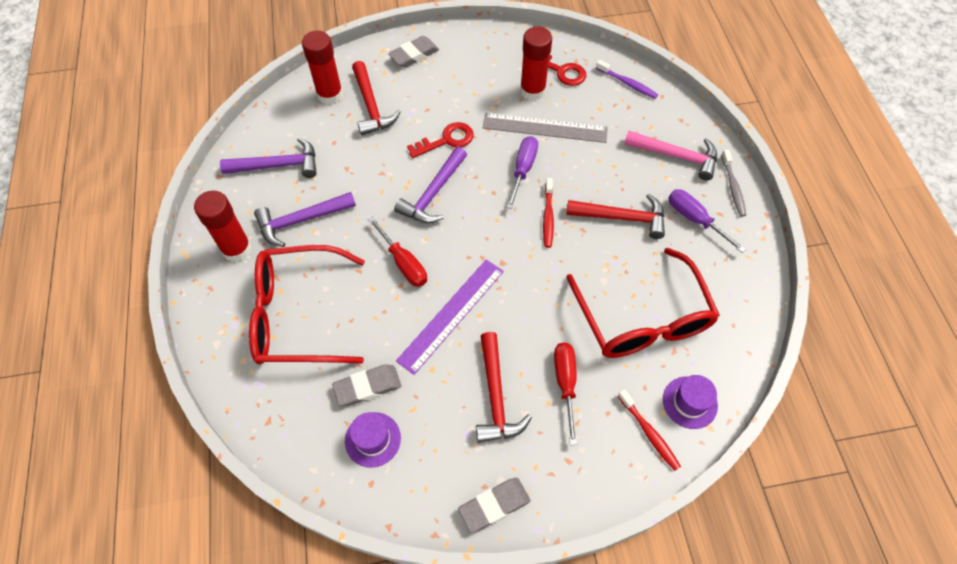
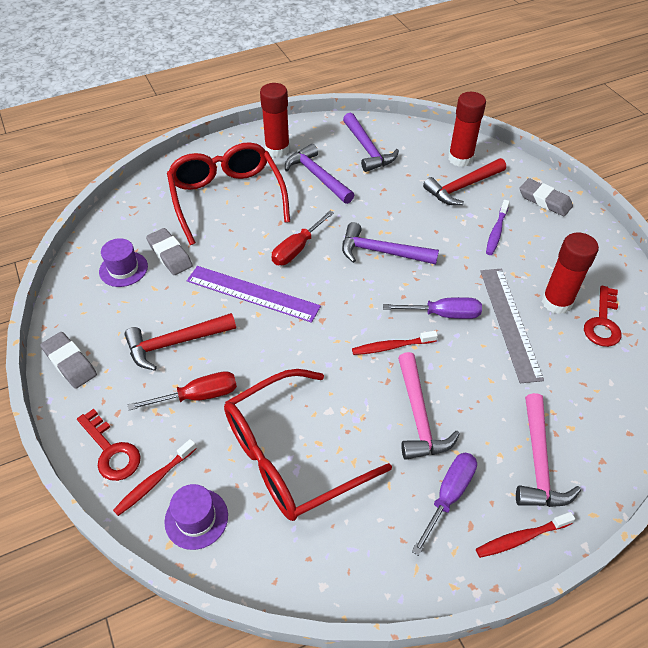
camera: 75 degrees right, 10 degrees down
(446, 140) = (450, 247): red key -> red key (111, 451)
(622, 218) = (419, 416): red hammer -> pink hammer
(627, 83) = (626, 392): purple toothbrush -> purple toothbrush (496, 232)
(733, 187) = (521, 538): grey toothbrush -> red toothbrush

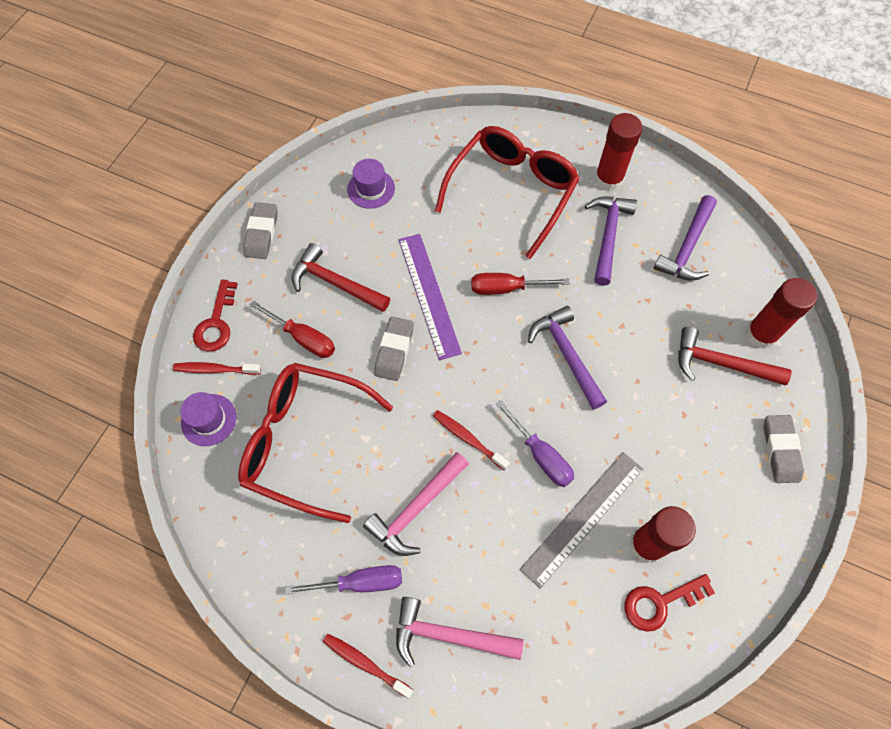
camera: 50 degrees right, 15 degrees up
(170, 254) = (413, 206): grey eraser -> grey eraser (394, 351)
(496, 232) = (689, 433): purple toothbrush -> none
(538, 462) = (448, 635): pink hammer -> pink hammer turned 45 degrees clockwise

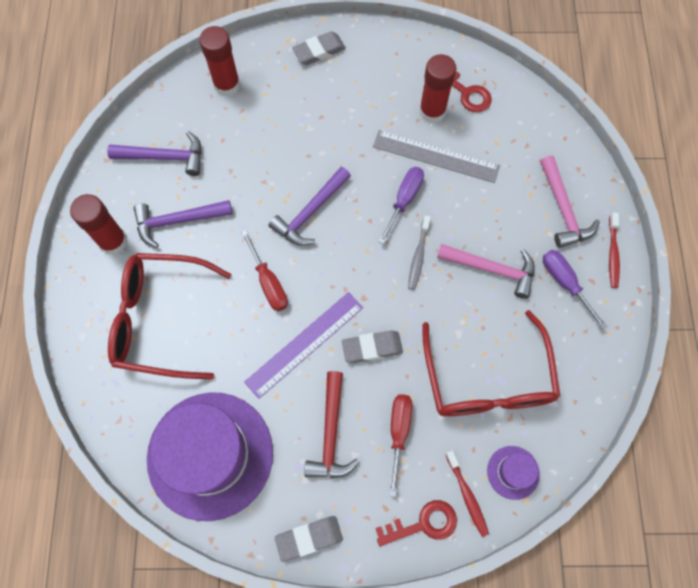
camera: 115 degrees left, 5 degrees up
(371, 189) = (210, 455): purple hat -> purple hat, size x2.42
(468, 439) = (418, 256): red toothbrush -> grey toothbrush
(720, 363) = (266, 104): red hammer -> none

